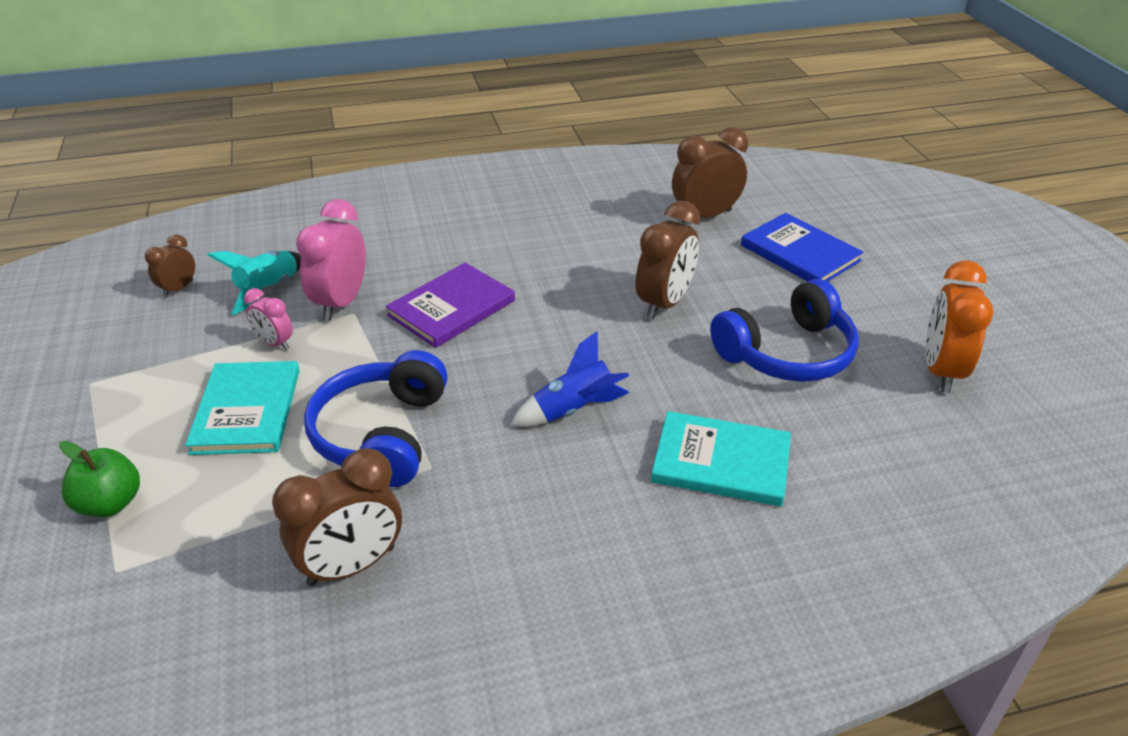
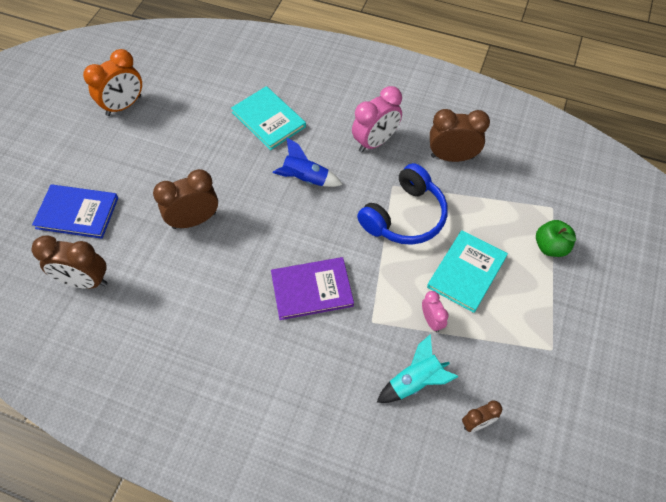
camera: 145 degrees left, 20 degrees up
(341, 303) = (374, 336): pink clock -> pink clock (375, 142)
(787, 353) = (174, 153): blue headphones -> none
(800, 253) = (77, 213): blue book -> blue book turned 75 degrees counterclockwise

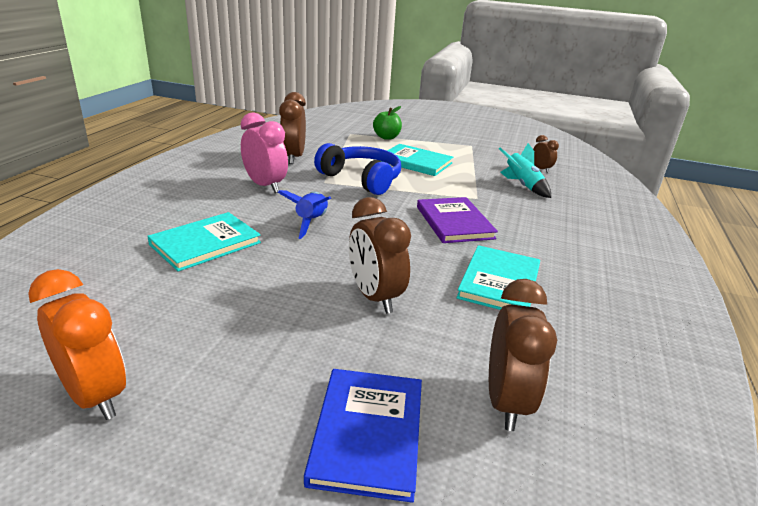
camera: 95 degrees left, 30 degrees down
(208, 306) = (499, 282): none -> turquoise book
(431, 321) = (465, 176): pink clock -> none

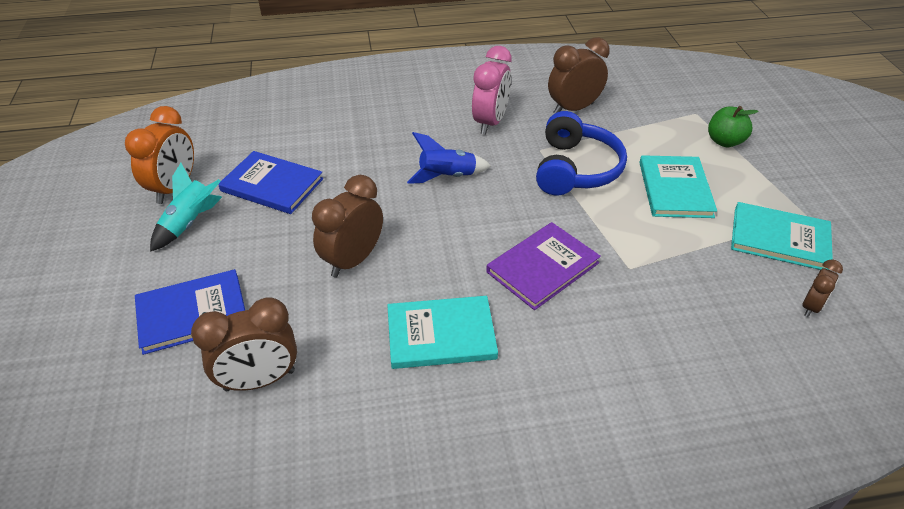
camera: 65 degrees right, 15 degrees up
(199, 313) = (272, 185): none -> blue book
(205, 243) = (362, 142): turquoise book -> turquoise book (779, 239)
(522, 185) = (721, 300): turquoise rocket -> turquoise rocket (190, 223)

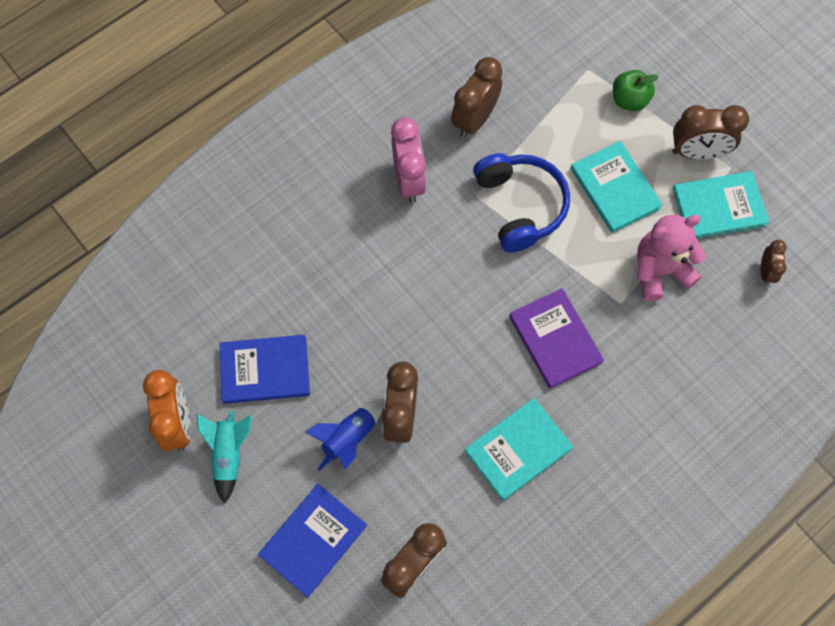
camera: 30 degrees left, 25 degrees up
(447, 177) = (415, 275): blue rocket -> blue rocket (349, 438)
(542, 267) = (555, 339): purple book -> purple book turned 45 degrees counterclockwise
(687, 260) = (660, 270): none -> pink teddy bear
(776, 195) = (697, 152): none -> brown clock

